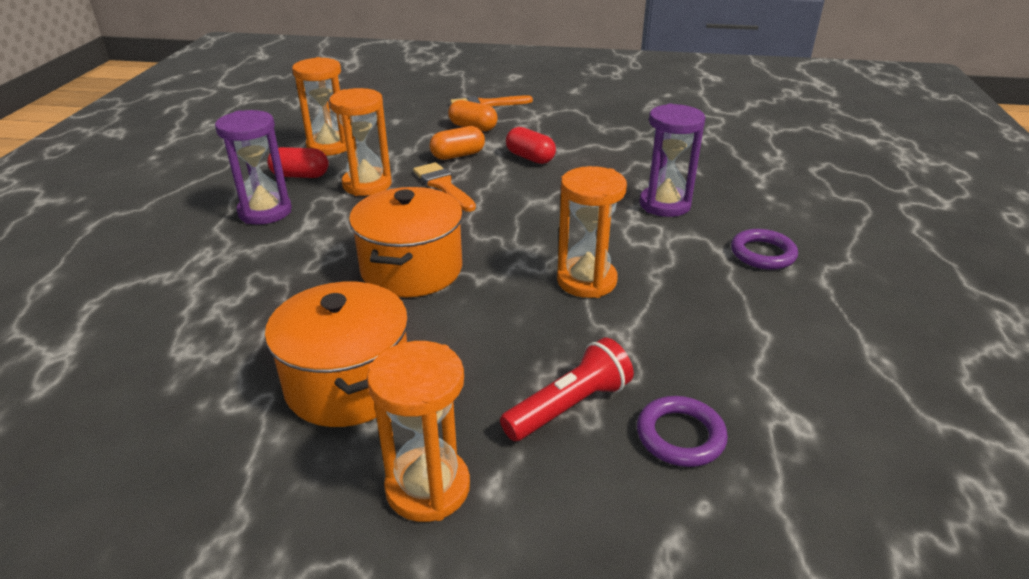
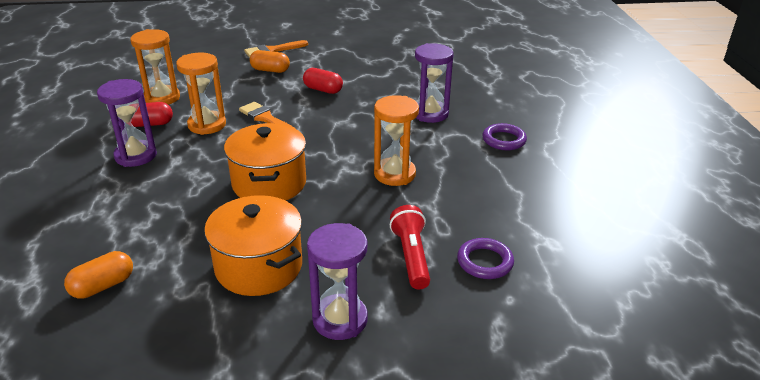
camera: 15 degrees left, 0 degrees up
(428, 487) = (340, 319): orange hourglass -> purple hourglass
(458, 155) = (268, 94): orange capsule -> orange capsule (103, 286)
(569, 406) = (411, 256): red flashlight -> red flashlight turned 45 degrees counterclockwise

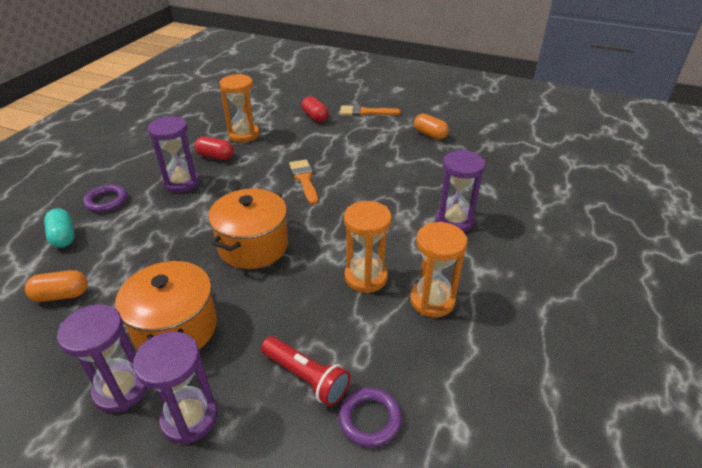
camera: 30 degrees right, 5 degrees up
(44, 240) = (63, 236): none -> turquoise capsule
(207, 125) = (254, 170): orange hourglass -> orange hourglass (432, 300)
(254, 327) = (121, 389): none -> purple hourglass
(270, 70) = (347, 131): orange capsule -> orange capsule (430, 135)
(323, 90) = (375, 164): red capsule -> red capsule (315, 117)
(411, 256) = (306, 378): red flashlight -> red flashlight turned 105 degrees clockwise
(504, 140) = (507, 278): purple ring -> purple ring (106, 201)

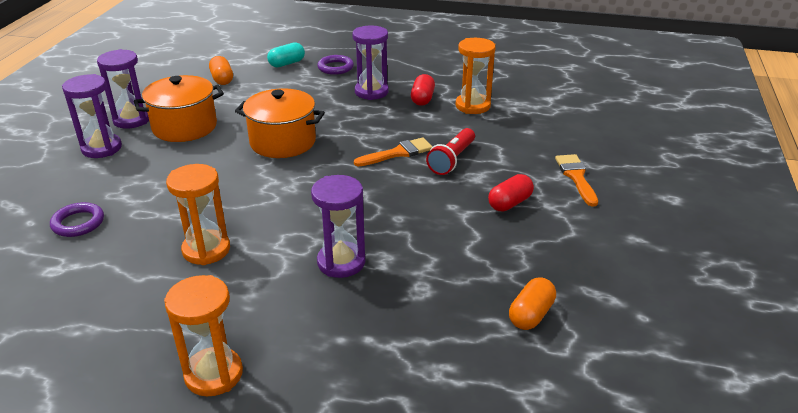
camera: 80 degrees right, 5 degrees down
(306, 378) = (125, 189): red flashlight -> red flashlight (452, 160)
(315, 117) = (539, 142): red capsule -> red capsule (510, 203)
(366, 277) = (240, 207): orange hourglass -> orange hourglass (214, 374)
(430, 135) = (544, 236): orange capsule -> orange capsule (531, 314)

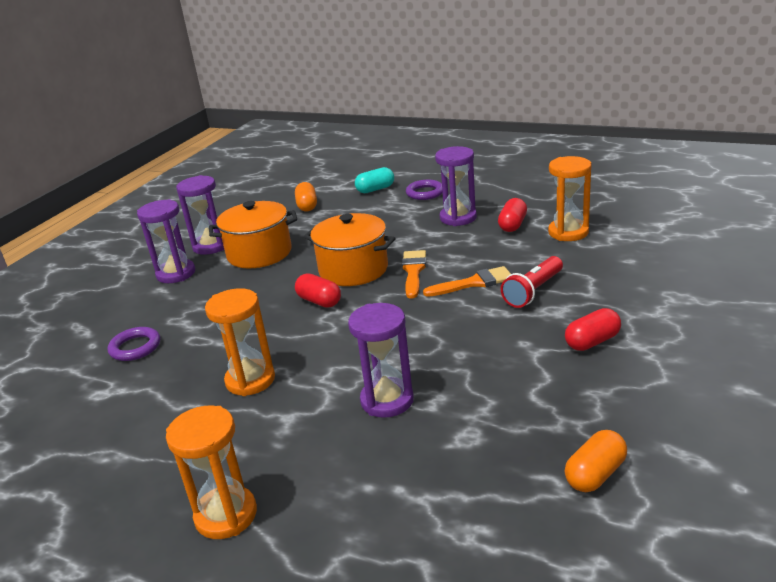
camera: 15 degrees right, 5 degrees down
(256, 173) = (319, 301): none -> red capsule
(576, 177) = (679, 314): orange brush -> orange brush (413, 271)

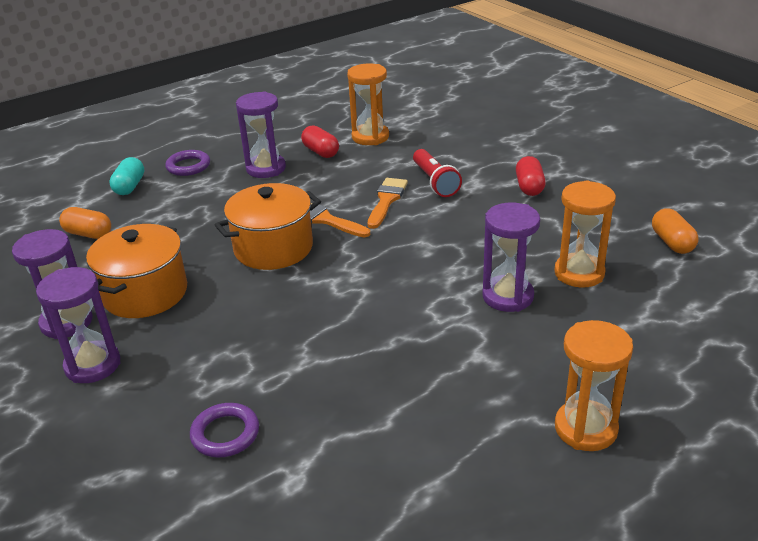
camera: 60 degrees left, 5 degrees up
(250, 380) = (393, 363): orange hourglass -> orange hourglass (579, 273)
(319, 301) = (304, 284): red capsule -> none

